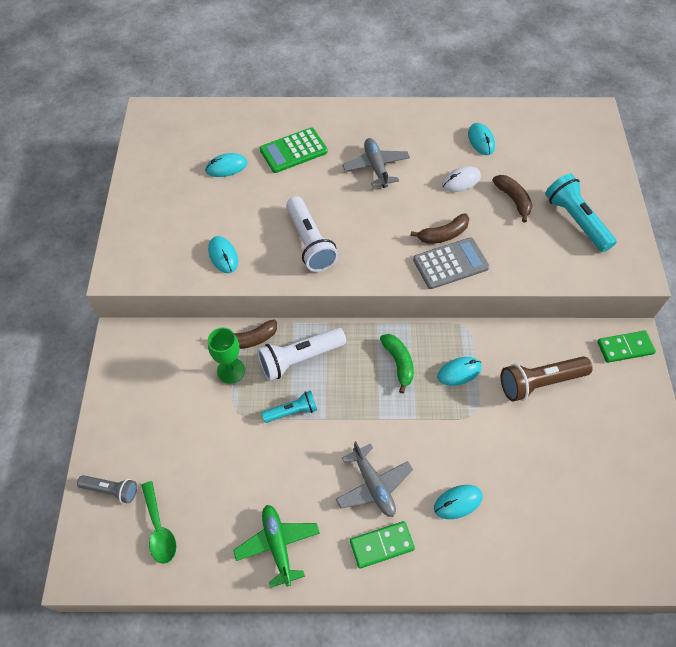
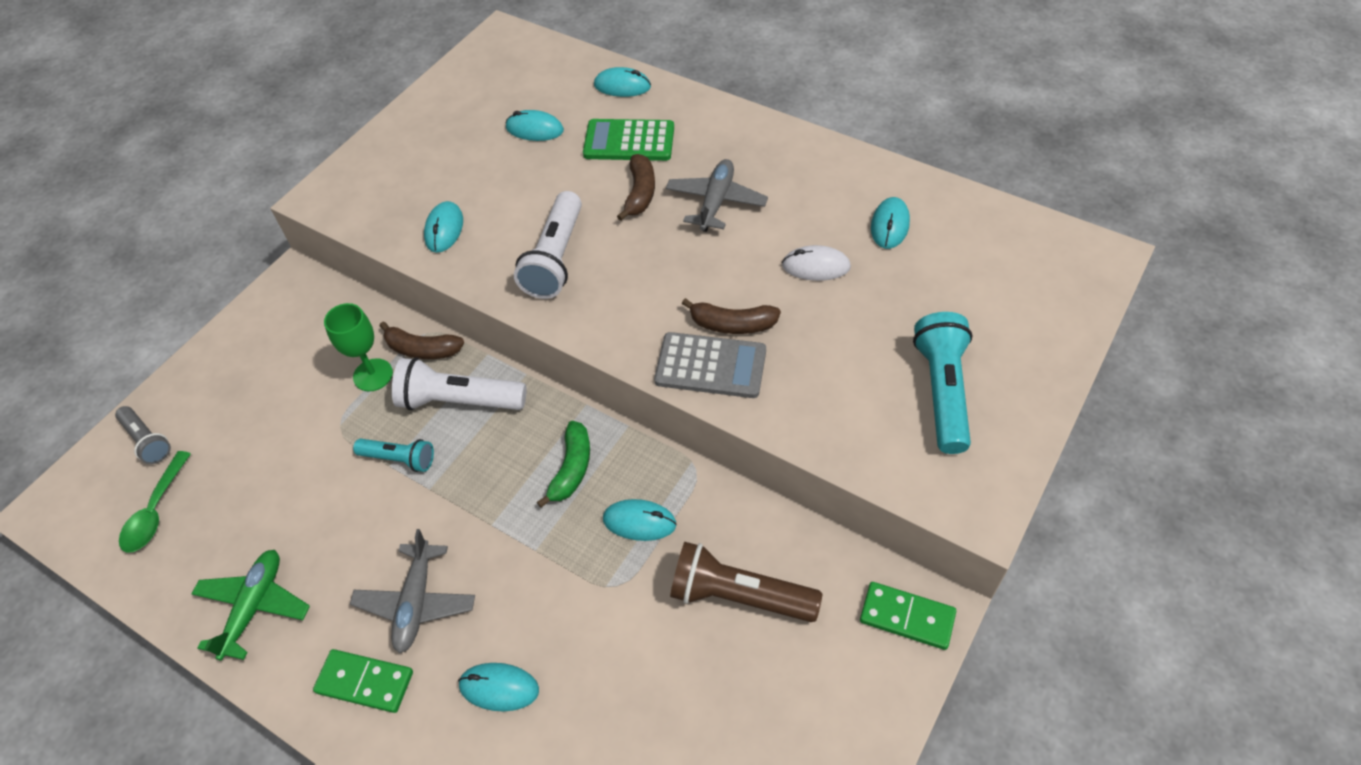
camera: 35 degrees right, 5 degrees down
(259, 117) = (622, 86): none -> turquoise mouse
(513, 200) = (870, 322): brown banana -> brown banana (640, 193)

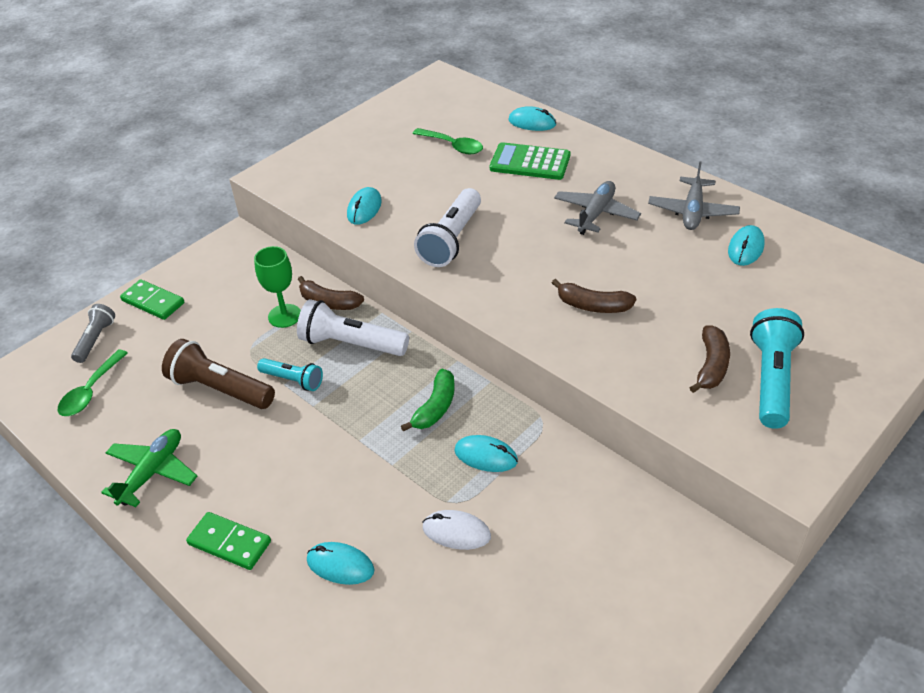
camera: 10 degrees right, 10 degrees down
(147, 441) = (96, 340): grey flashlight -> grey flashlight turned 135 degrees counterclockwise
(416, 602) = (284, 489): grey plane -> grey plane (692, 211)
(534, 129) = (453, 146): turquoise mouse -> green spoon
(640, 193) = (532, 201): brown banana -> brown banana (711, 366)
(710, 366) = (568, 334): grey calculator -> none
(739, 595) = (562, 526): brown flashlight -> brown flashlight (220, 389)
(816, 266) = (674, 271): white mouse -> white mouse (456, 532)
(907, 617) = (713, 567): green domino -> green domino (153, 302)

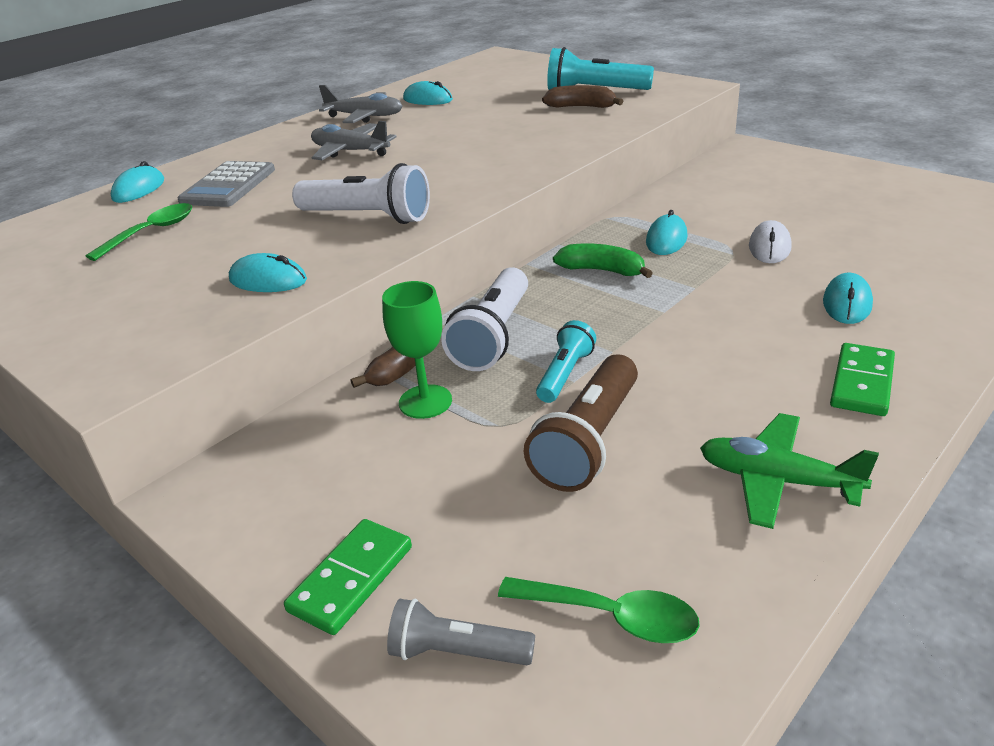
camera: 90 degrees left, 10 degrees down
(530, 162) = (228, 186): green calculator -> grey calculator
(592, 306) = (501, 146): brown banana -> none

